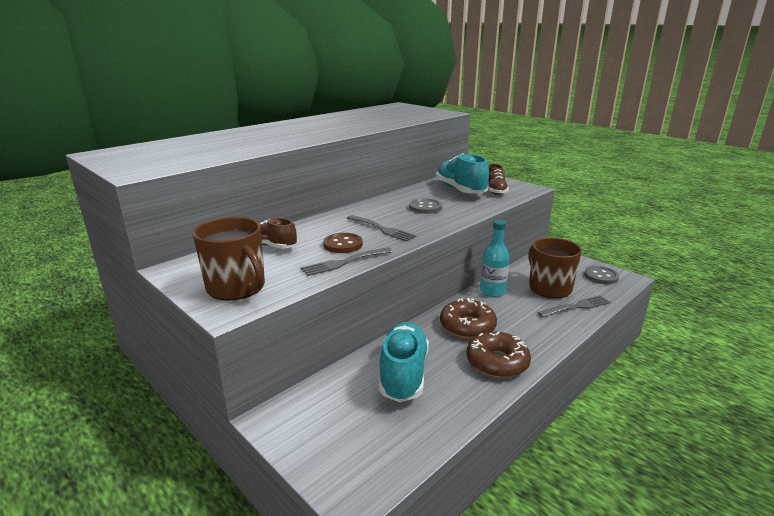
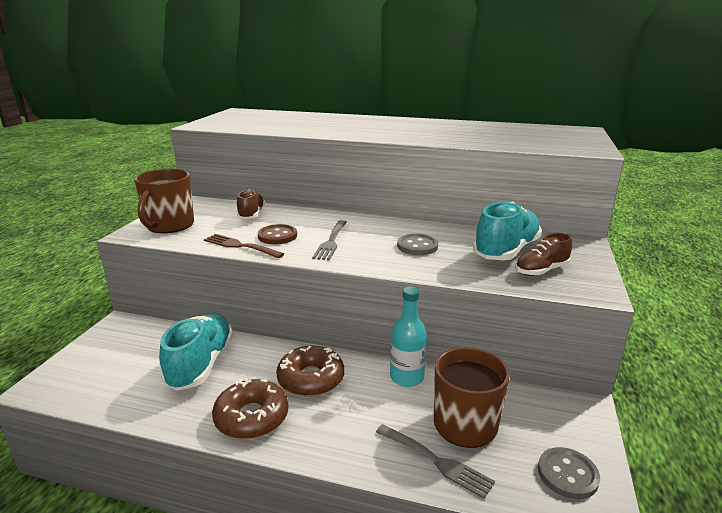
camera: 60 degrees right, 0 degrees up
(345, 262) = (241, 246): grey fork -> brown fork
(403, 374) = (201, 364): turquoise shoe -> turquoise shoe turned 60 degrees counterclockwise

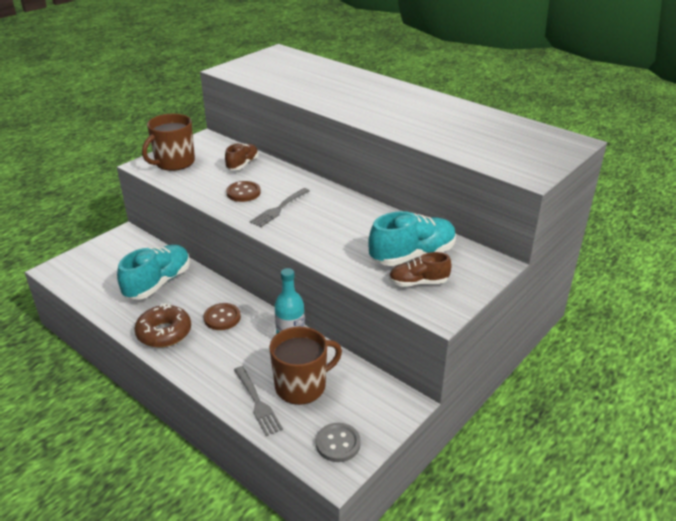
camera: 25 degrees right, 10 degrees up
(241, 246) = (208, 196): brown fork -> none
(311, 379) = (222, 318): brown donut -> brown button
(417, 246) = (343, 231): grey button -> none

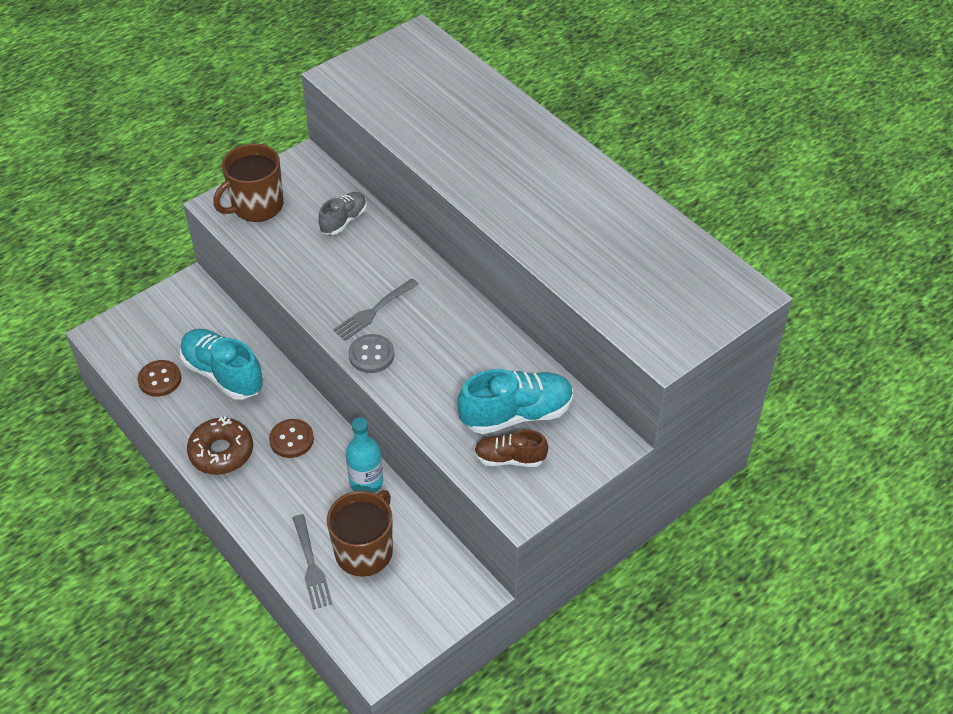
camera: 10 degrees right, 15 degrees up
(158, 283) = (223, 374): turquoise shoe -> turquoise shoe turned 90 degrees counterclockwise
(242, 164) = (344, 220): brown shoe -> grey shoe
(243, 193) = (335, 276): brown button -> brown button (160, 379)
(302, 386) = (365, 550): brown mug -> brown mug turned 45 degrees counterclockwise
(338, 443) = (387, 631): grey button -> grey button (371, 355)

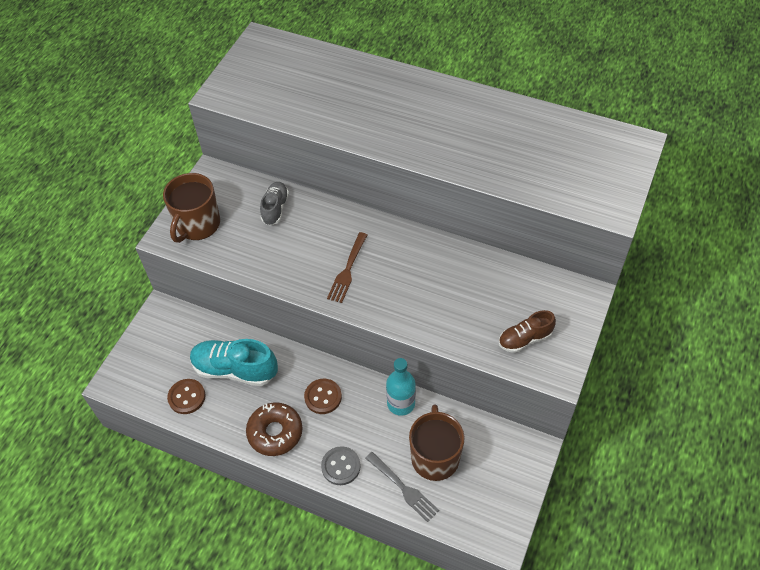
camera: 25 degrees left, 5 degrees up
(371, 355) = (369, 305): grey button -> grey button (341, 466)
(374, 310) = (347, 269): grey fork -> brown fork
(516, 414) = (506, 303): turquoise shoe -> none

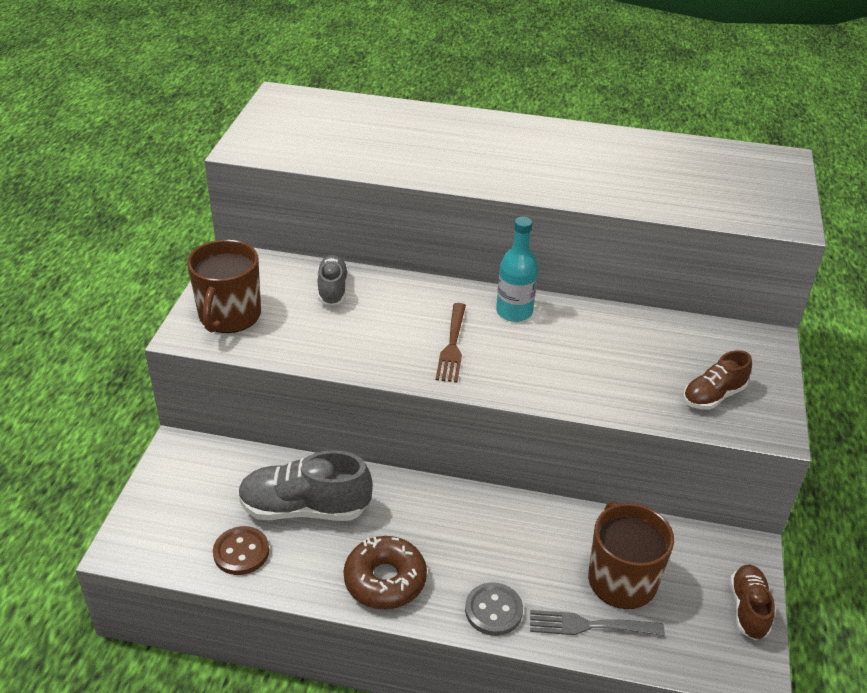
camera: 15 degrees left, 15 degrees down
(235, 370) = (304, 508): turquoise shoe -> grey shoe
(323, 397) = (440, 526): brown button -> none
(401, 403) = (551, 520): turquoise bottle -> turquoise bottle (514, 312)
(402, 488) = (590, 625): grey fork -> grey fork turned 150 degrees clockwise
(516, 493) = (748, 609): none -> brown shoe

